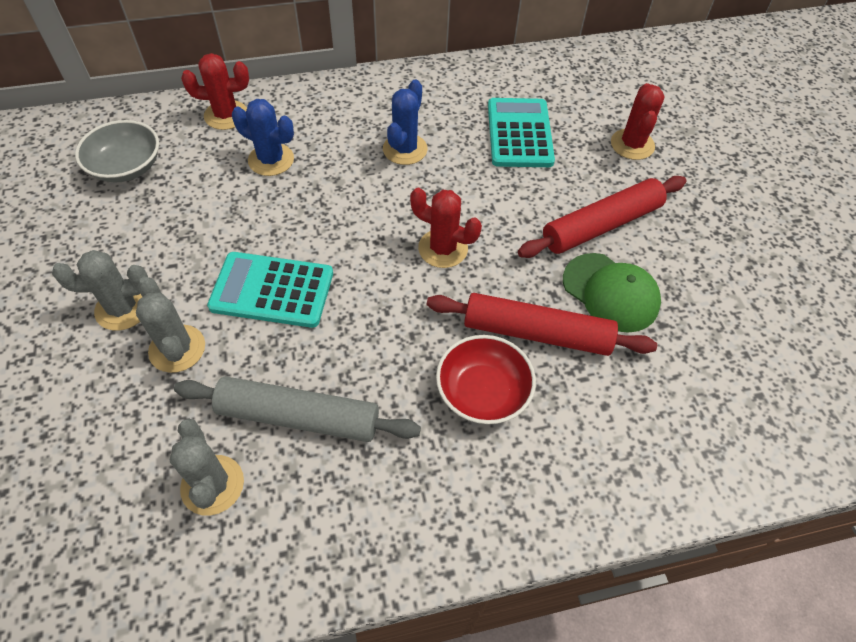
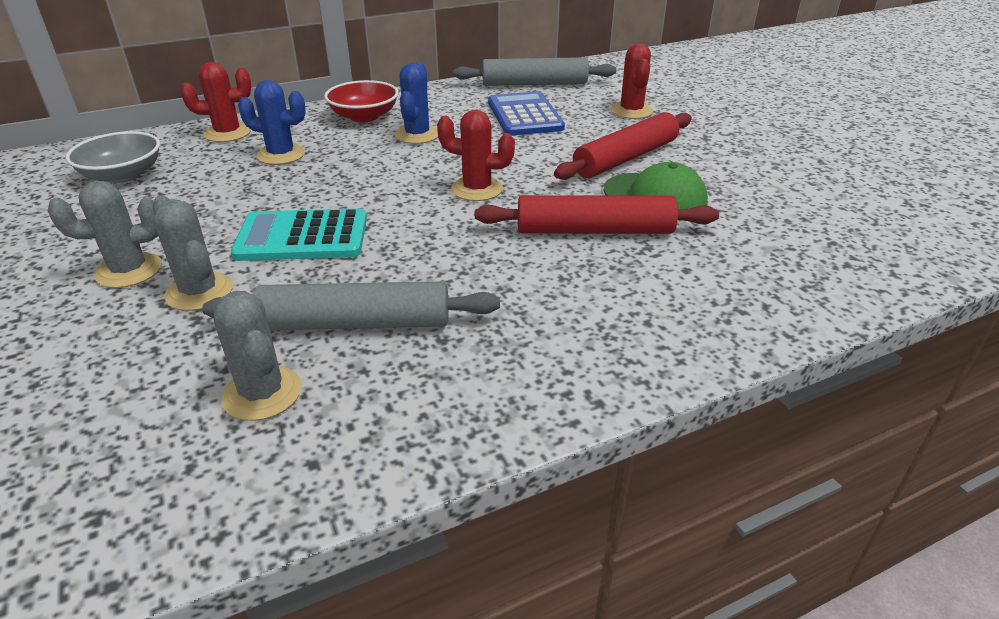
camera: 10 degrees left, 20 degrees down
(482, 392) = (555, 277): red bowl -> red bowl (364, 116)
(519, 133) = (524, 115): turquoise calculator -> blue calculator
(544, 77) = (534, 84): none -> grey rolling pin

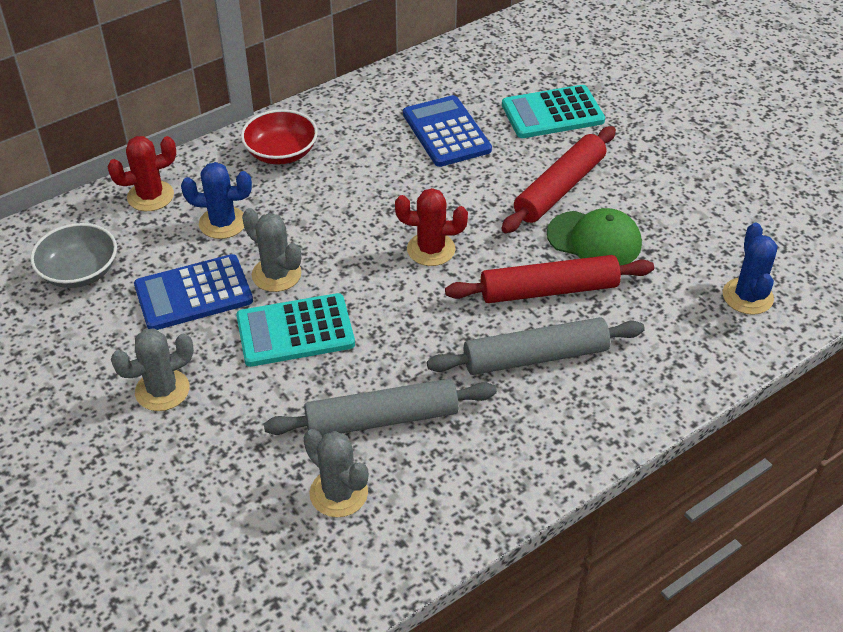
camera: 10 degrees left, 10 degrees up
(199, 292) = (237, 405): grey cactus -> grey cactus (276, 274)
(218, 199) = (193, 293): none -> blue calculator
(417, 135) = (347, 176): blue cactus -> blue cactus (747, 296)
(534, 84) = (442, 76): grey rolling pin -> grey rolling pin (535, 357)
(631, 111) = (552, 113): red cactus -> turquoise calculator

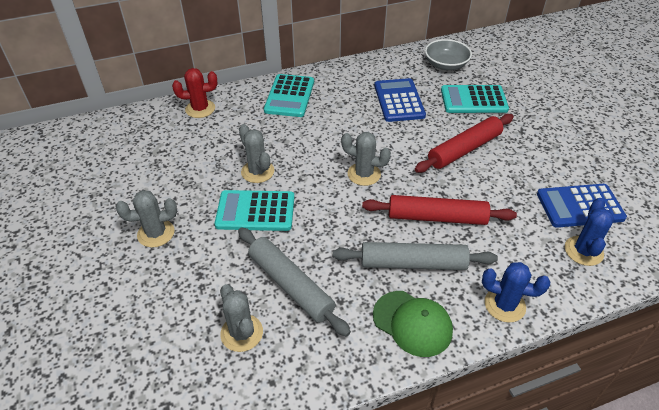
camera: 15 degrees right, 0 degrees up
(79, 272) = (139, 147): grey bowl -> grey bowl (446, 65)
(193, 293) = (201, 174): blue calculator -> blue calculator (580, 206)
(222, 223) = (237, 133): blue cactus -> blue cactus (504, 305)
(281, 153) = (289, 96): red bowl -> turquoise calculator
(382, 419) = (290, 285): grey rolling pin -> grey rolling pin turned 45 degrees clockwise
(431, 249) = (364, 174): red cactus -> grey cactus
(594, 239) = (479, 188): green cap -> green cap (412, 323)

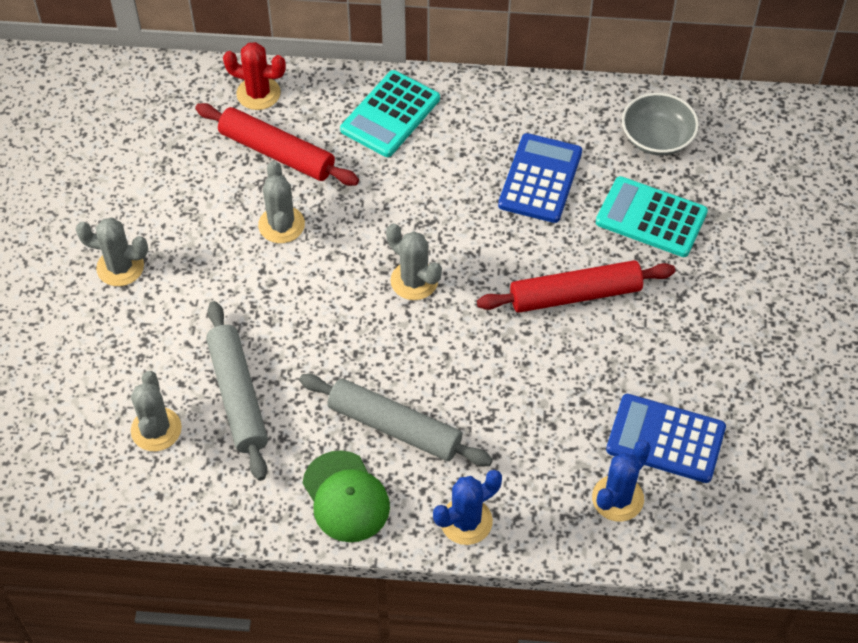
camera: 25 degrees right, 10 degrees up
(255, 211) = (249, 282): turquoise calculator -> none
(436, 217) = (465, 379): red rolling pin -> red rolling pin (277, 153)
(504, 305) = (466, 521): blue cactus -> blue cactus turned 75 degrees counterclockwise

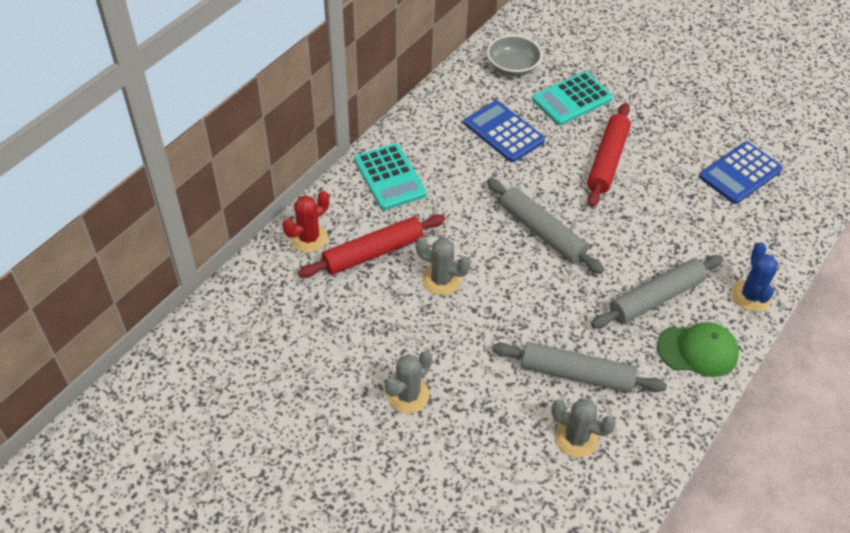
camera: 60 degrees left, 5 degrees down
(414, 281) = (542, 232): grey cactus -> grey rolling pin
(617, 498) = (771, 215): blue cactus -> none

